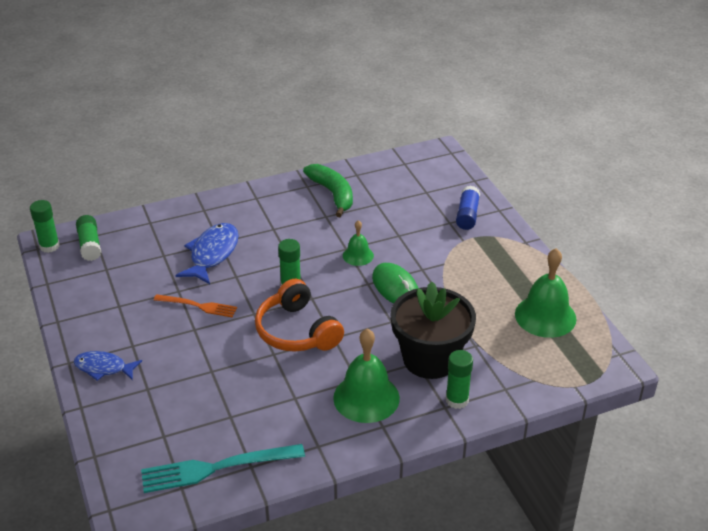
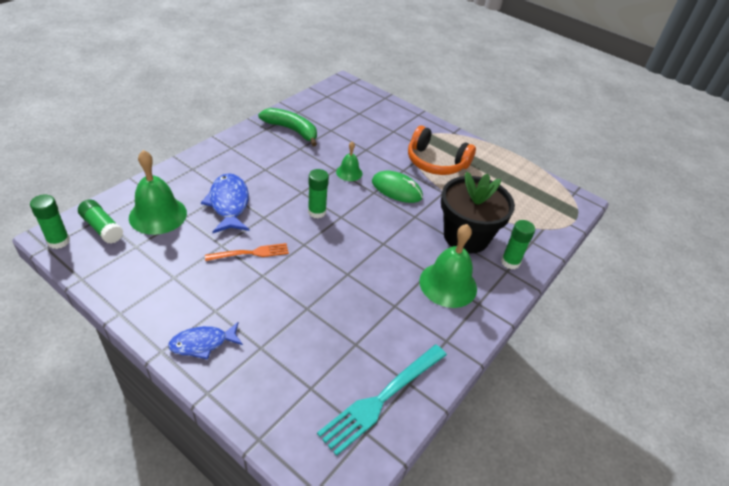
camera: 35 degrees left, 5 degrees up
(297, 331) = (351, 248): orange headphones -> orange headphones (436, 162)
(467, 215) = (401, 123): blue glue stick -> none
(545, 316) = (510, 180): green bell -> green bell (158, 215)

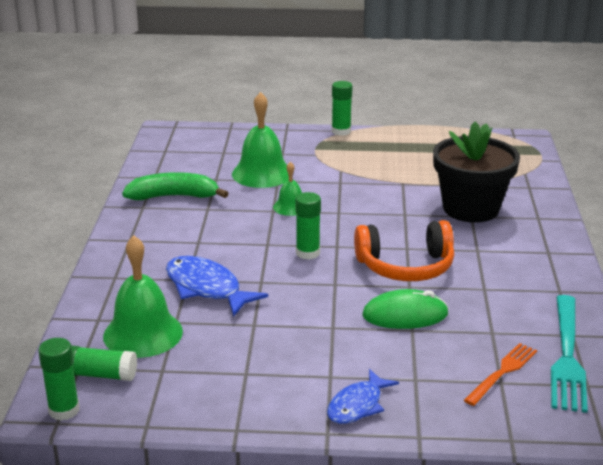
camera: 30 degrees left, 15 degrees down
(251, 253) = (294, 315): orange fork -> orange fork (502, 372)
(396, 189) = (357, 200): green mouse -> green mouse (405, 315)
(436, 162) = (361, 162): orange headphones -> orange headphones (406, 266)
(448, 284) = (505, 251): green bell -> green bell (262, 173)
(510, 262) = (532, 210): green glue stick -> green glue stick (341, 131)

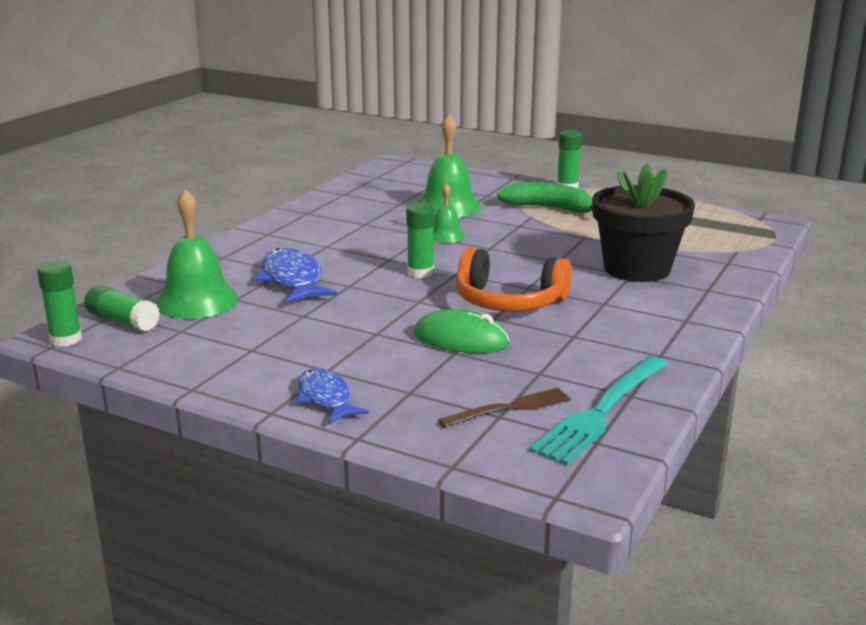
camera: 25 degrees right, 5 degrees down
(174, 196) = (344, 210): green banana -> green banana (549, 208)
(357, 405) = (326, 398): blue fish -> blue fish turned 90 degrees clockwise
(502, 372) = (510, 408): orange fork -> brown fork

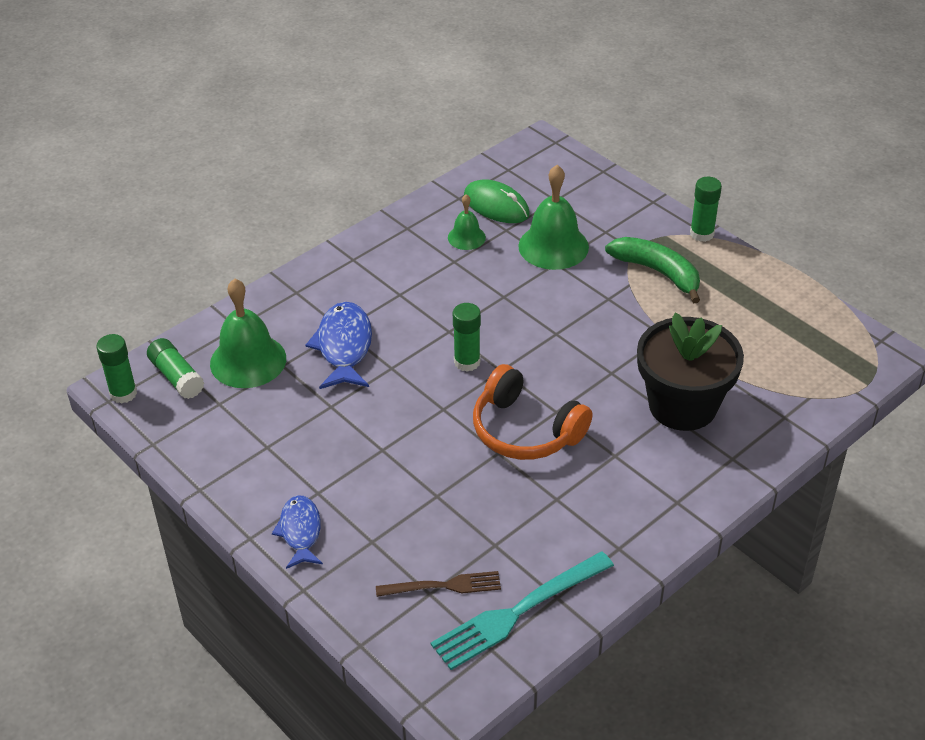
camera: 20 degrees right, 20 degrees up
(446, 235) = (523, 301): green bell -> green bell (466, 237)
(461, 339) = (452, 478): green mouse -> green mouse (496, 205)

